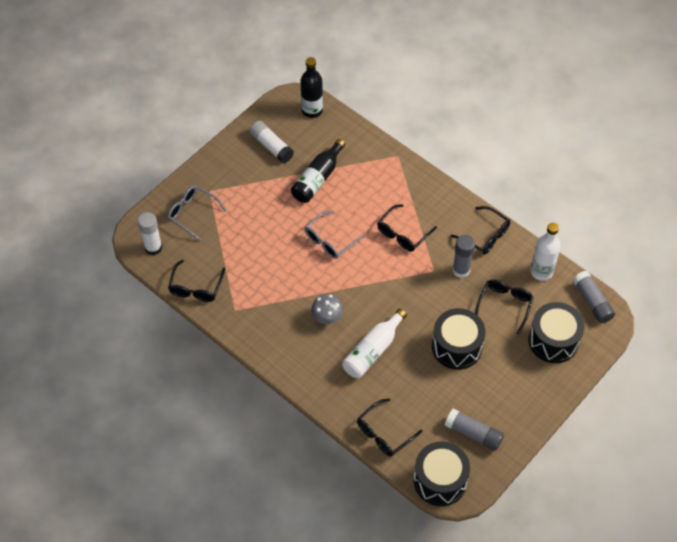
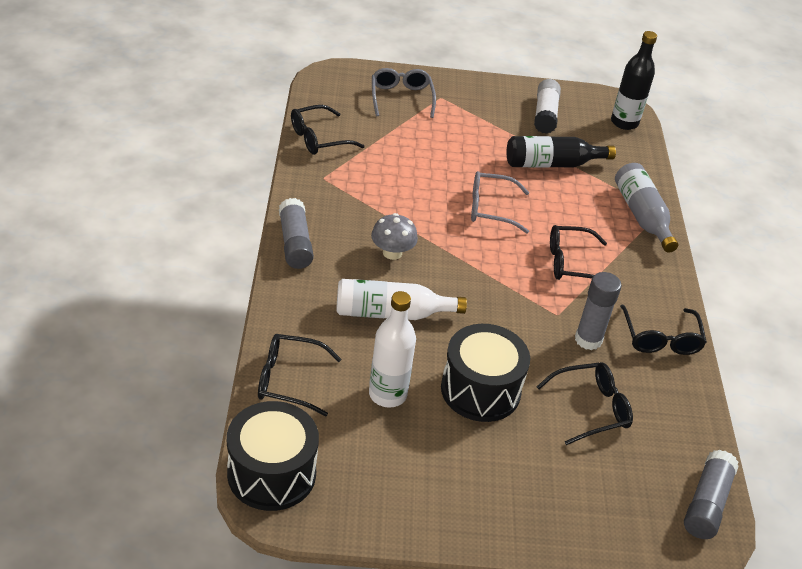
camera: 45 degrees right, 15 degrees down
(153, 248) = (332, 90): white glue stick -> none
(394, 168) = (642, 216): none -> grey bottle
(473, 433) = (374, 473): grey glue stick -> grey glue stick (295, 243)
(541, 272) = (682, 422): white bottle -> white bottle (387, 394)
(553, 340) = (600, 490): black drum -> none

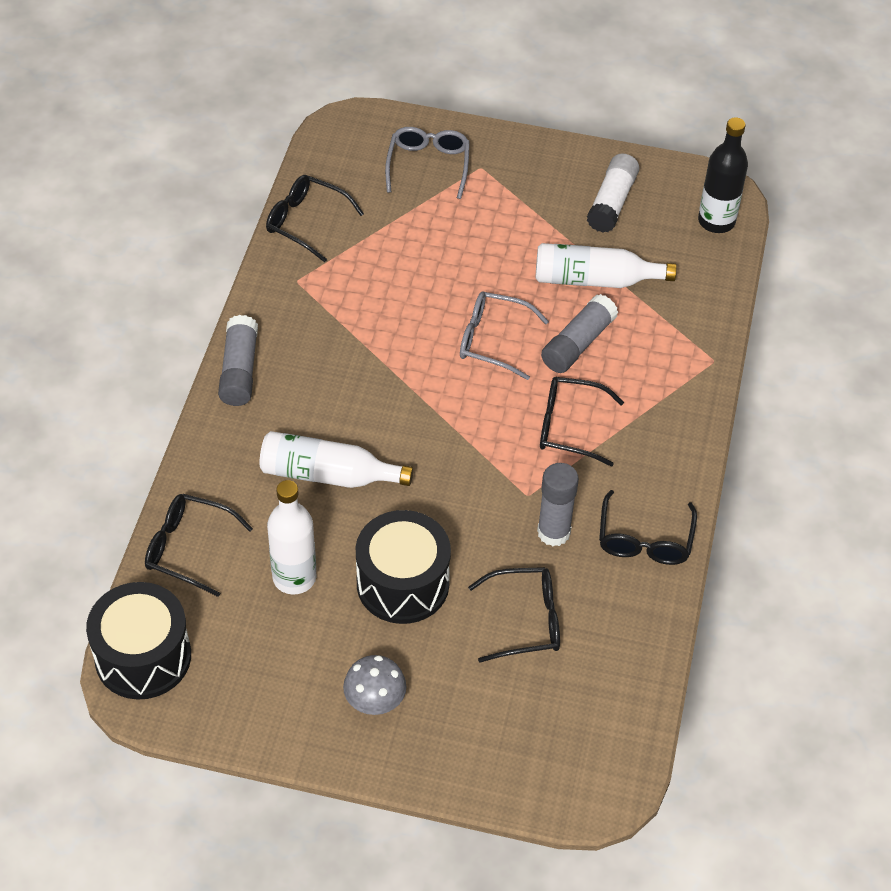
camera: 15 degrees right, 10 degrees up
(318, 138) = (306, 222): black glasses -> black glasses turned 45 degrees clockwise
(392, 253) = (352, 393): grey mushroom -> grey mushroom (375, 701)
(552, 164) = (595, 279): black bottle -> white bottle
(642, 216) = (686, 366): grey bottle -> none
(706, 503) = (619, 751): grey glue stick -> grey glue stick (578, 344)

